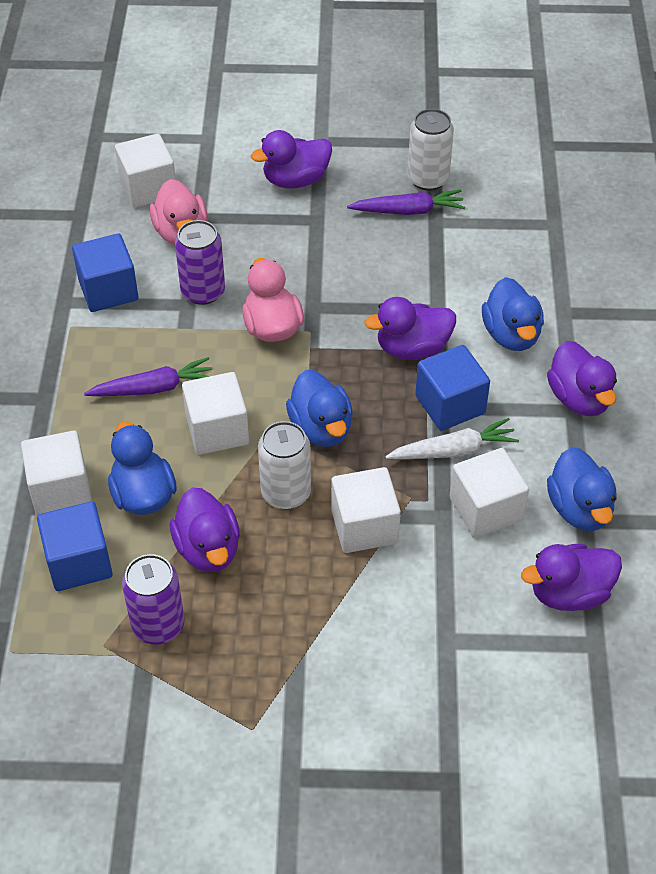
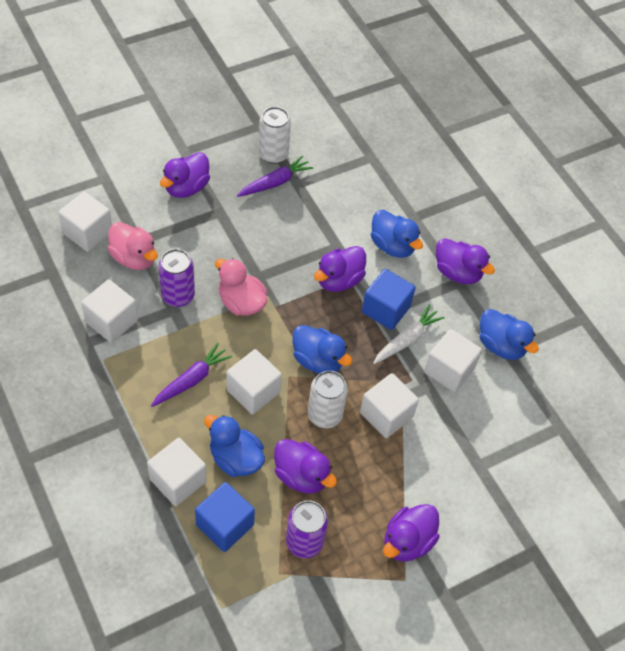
camera: 35 degrees left, 5 degrees up
(108, 290) = (111, 321): blue cube -> white cube
(569, 593) = (527, 402): purple duck -> purple duck (407, 541)

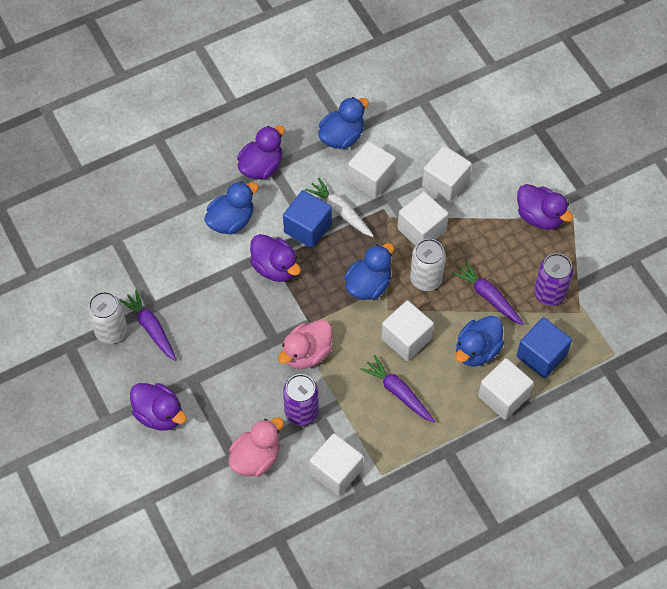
camera: 85 degrees left, 5 degrees up
(88, 232) = (224, 508): white cube -> white cube (445, 183)
(301, 476) = (488, 297): purple duck -> purple carrot

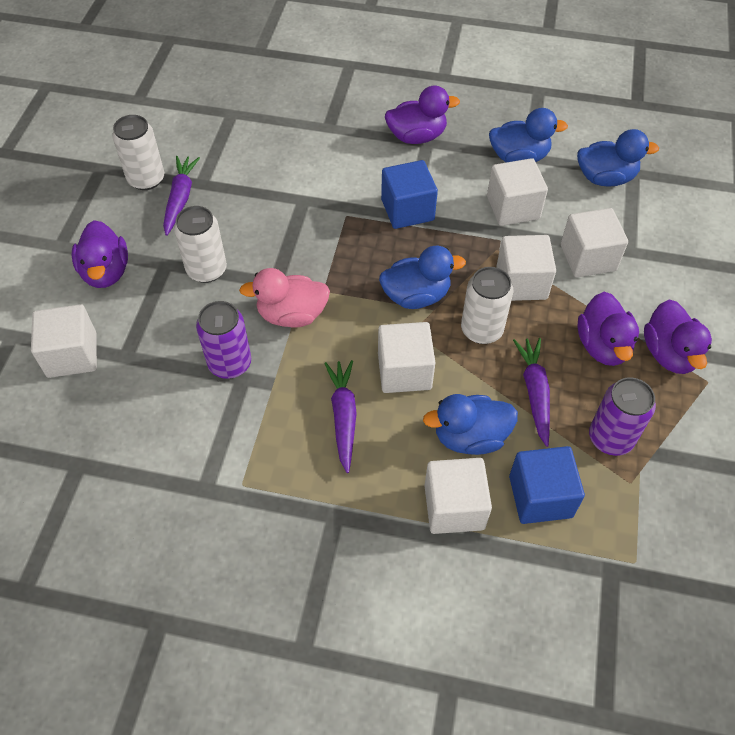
camera: 40 degrees right, 5 degrees down
(223, 364) = (206, 270): none -> white can
(231, 221) = (343, 161): blue duck -> blue duck (605, 178)
(256, 458) = (143, 373): pink duck -> none
(275, 268) = (342, 223): purple duck -> purple duck (602, 346)
(336, 471) = (201, 445): white cube -> white cube (72, 355)
(340, 211) = (454, 216): white carrot -> none

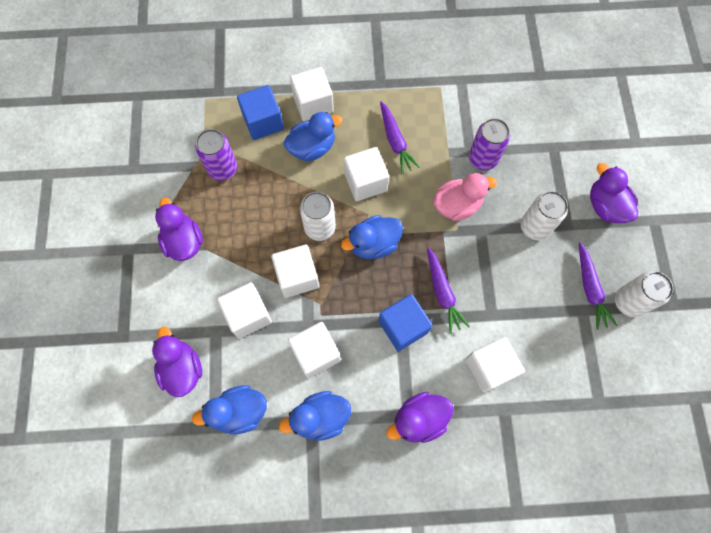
camera: 165 degrees right, 15 degrees up
(72, 355) = (588, 139): white cube -> white cube (489, 367)
(534, 392) = (275, 188): purple carrot -> purple carrot (443, 292)
(602, 346) = (231, 236): purple duck -> purple duck (182, 369)

